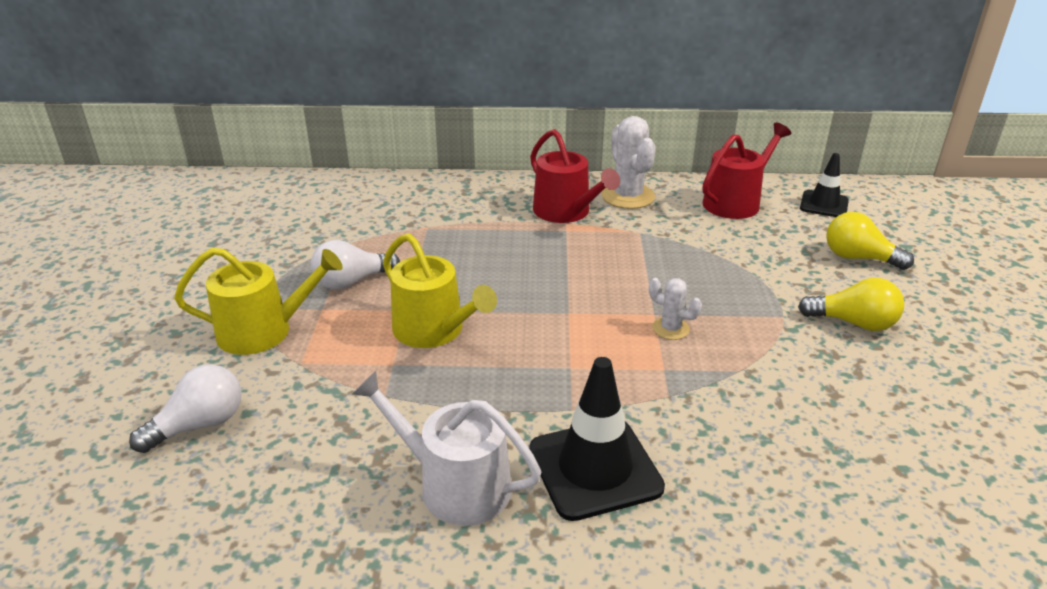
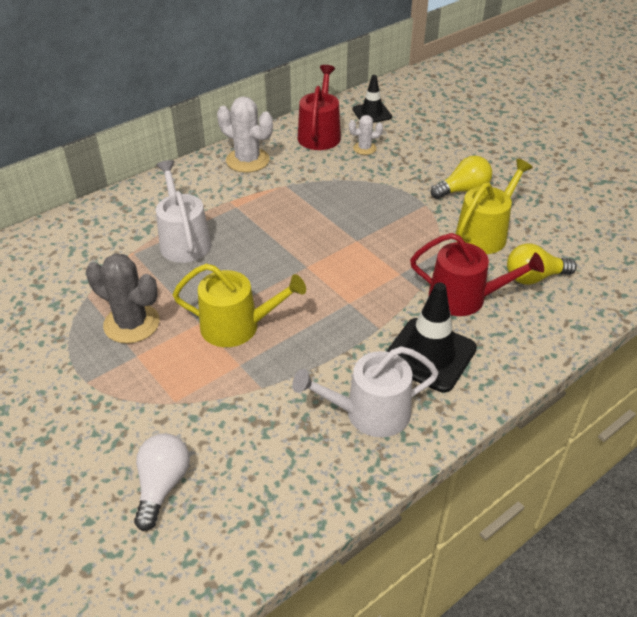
camera: 40 degrees left, 10 degrees up
(264, 331) = (115, 397): yellow watering can -> yellow watering can (485, 234)
(352, 281) = (131, 324): white light bulb -> grey cactus
(481, 237) = (183, 240): none -> white watering can
(566, 212) = (220, 192): red watering can -> red watering can (464, 298)
(670, 328) = (376, 245): white cactus -> white cactus (364, 148)
(859, 258) = (426, 144): yellow light bulb -> yellow light bulb (534, 277)

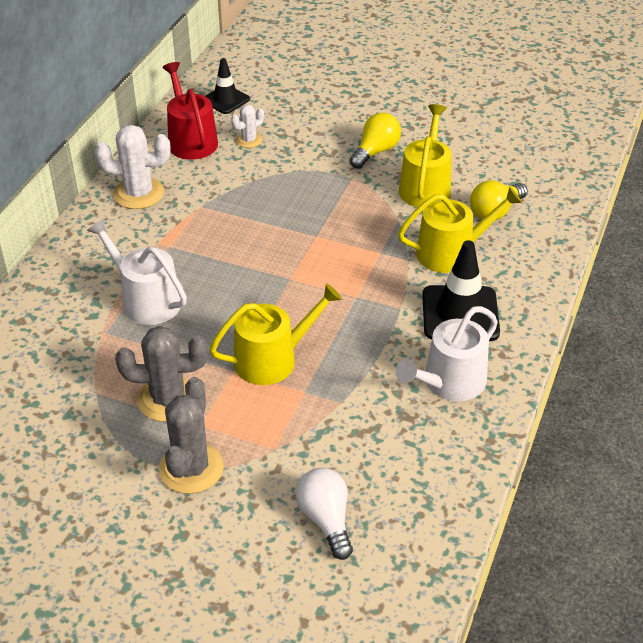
camera: 30 degrees left, 0 degrees up
(99, 388) = (191, 468): none -> grey cactus
(464, 298) = (452, 252): red watering can -> yellow watering can

